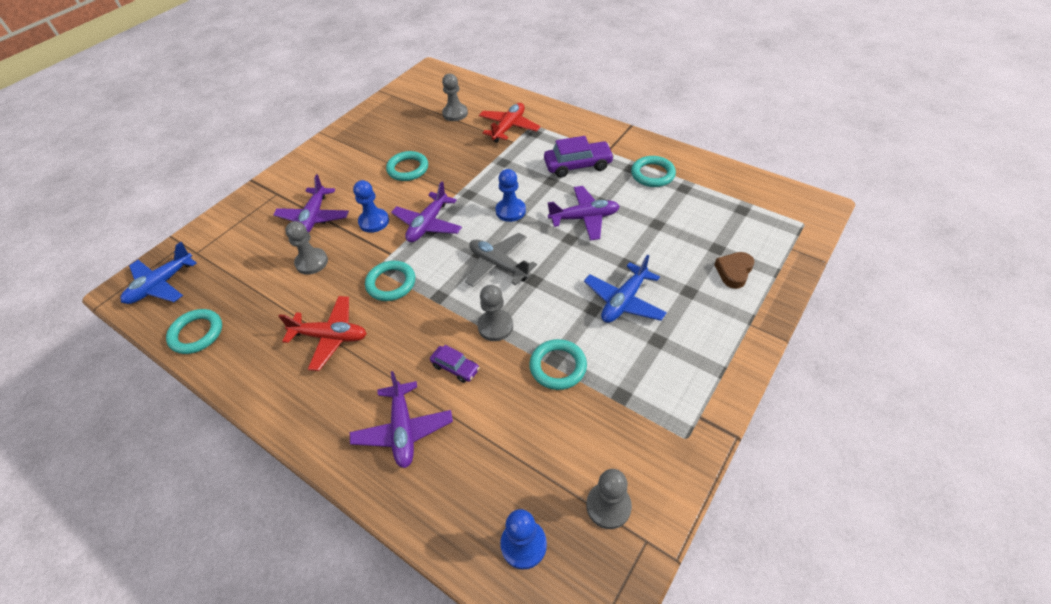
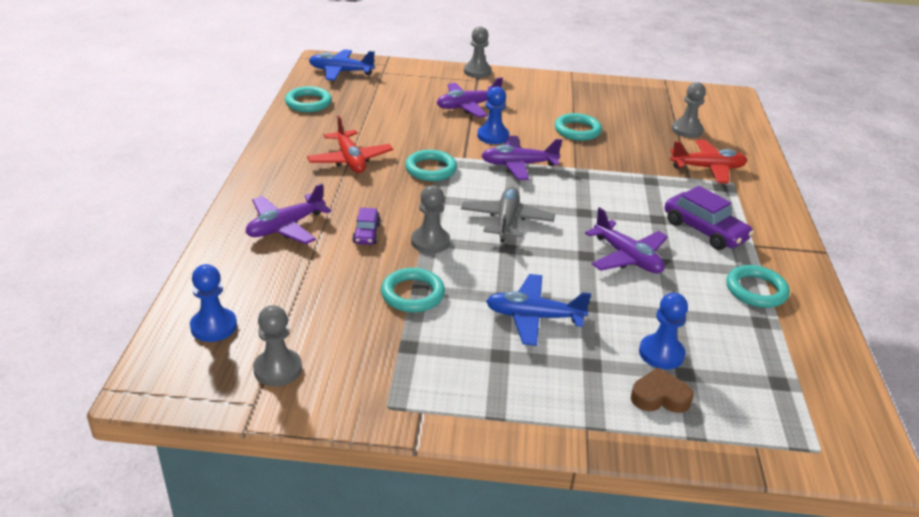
camera: 55 degrees right, 15 degrees down
(312, 262) = (418, 123): grey pawn -> grey pawn (477, 72)
(510, 211) = (586, 206): blue pawn -> blue pawn (661, 353)

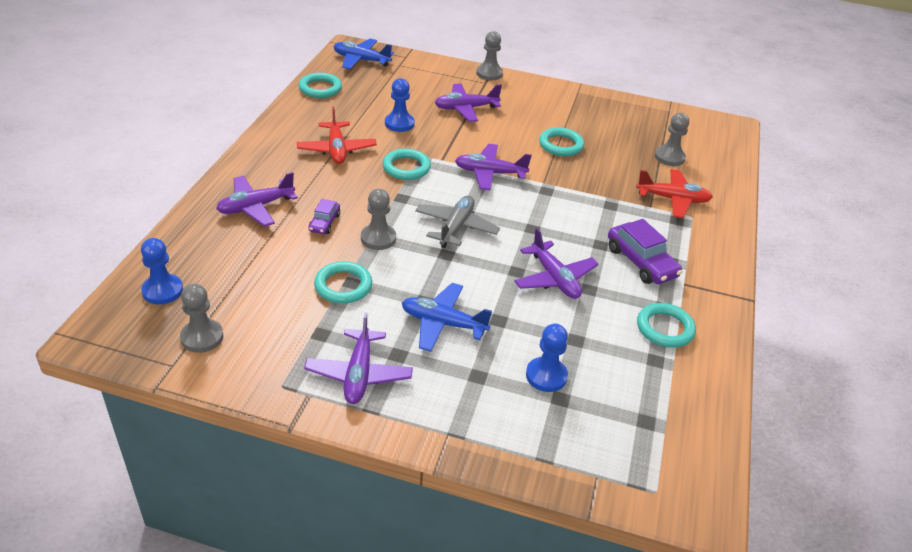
camera: 10 degrees right, 5 degrees up
(466, 381) = (359, 374): none -> purple plane
(493, 136) = (477, 141): blue pawn -> blue pawn (399, 123)
(659, 397) = (527, 416): brown heart -> none

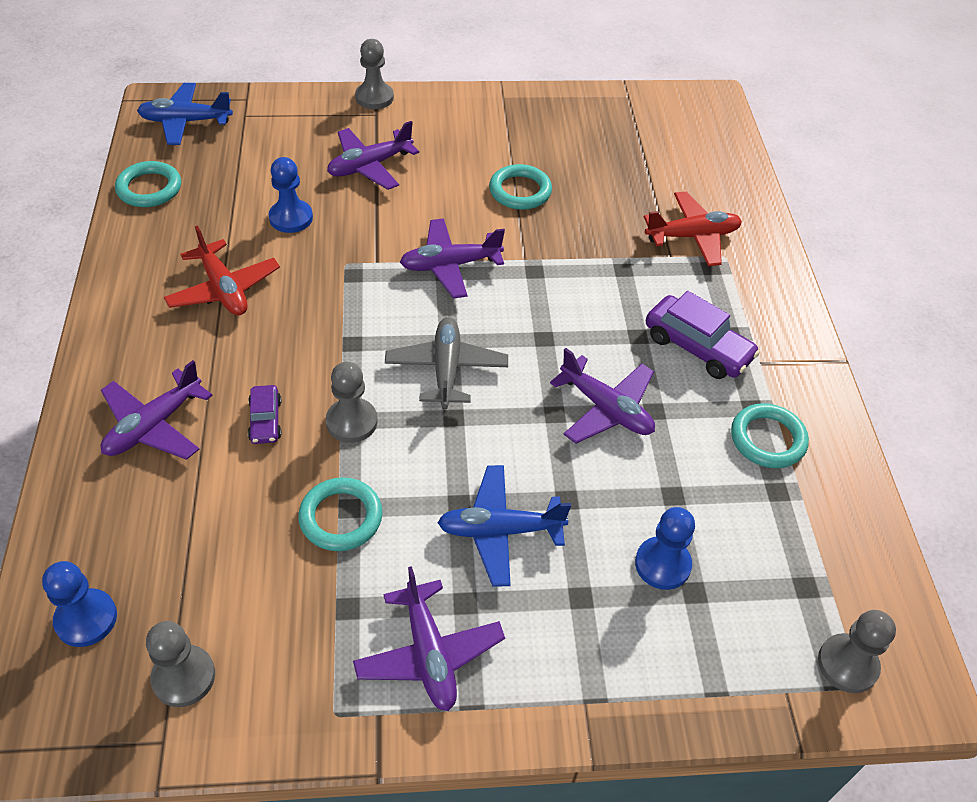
camera: 20 degrees left, 10 degrees up
(406, 167) = (335, 290): turquoise ring -> none
(669, 157) = (660, 171): grey pawn -> grey pawn (847, 664)

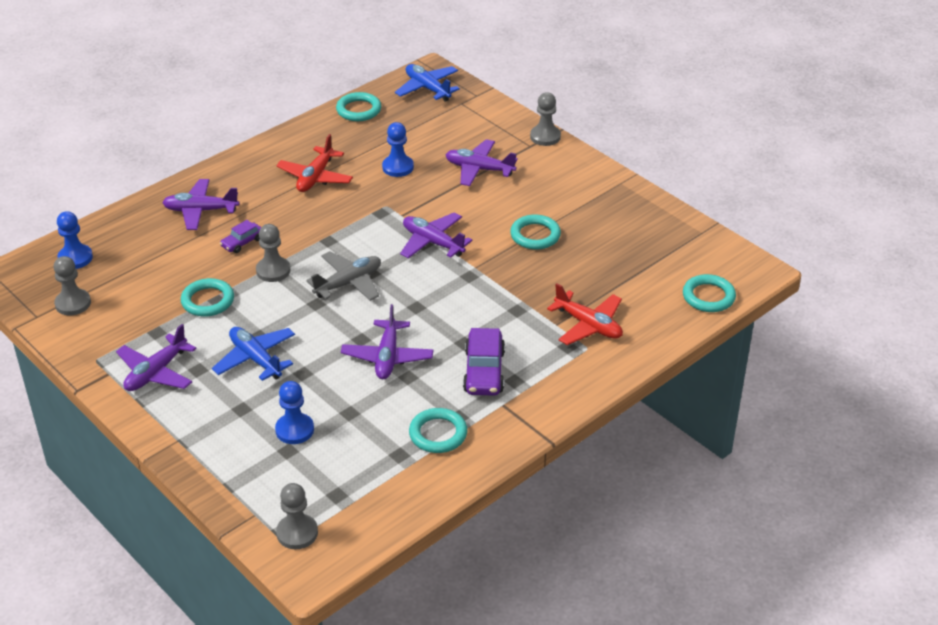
camera: 55 degrees right, 10 degrees down
(721, 144) = (708, 297): none -> turquoise ring

